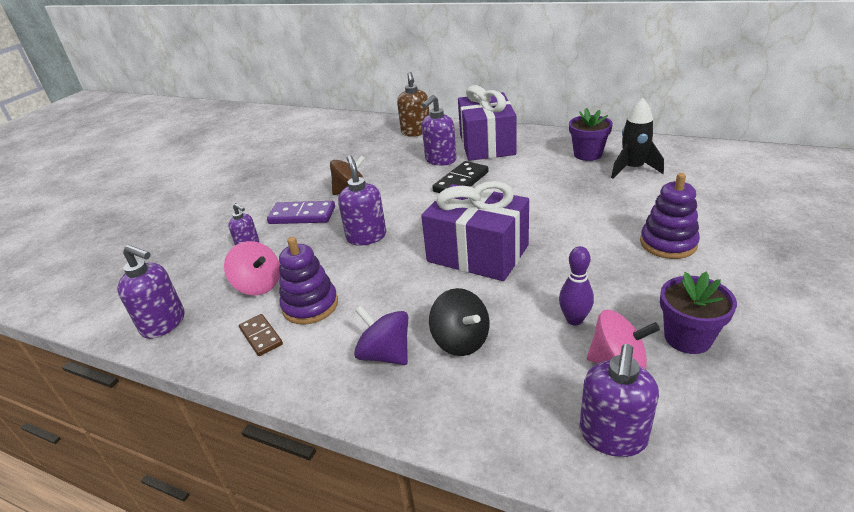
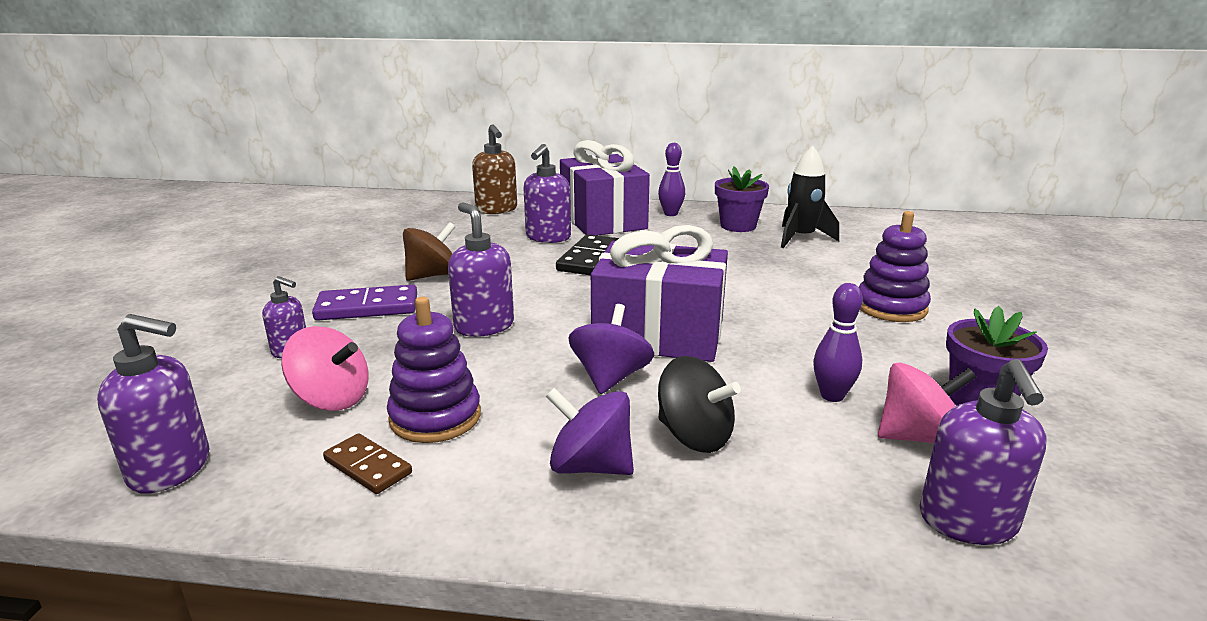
camera: 20 degrees left, 10 degrees down
(428, 287) = (610, 377): none -> purple spinning top
(540, 140) = (670, 214): none -> purple bowling pin

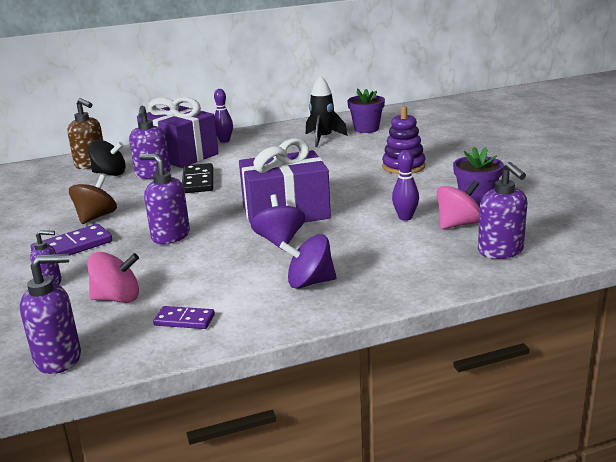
camera: 25 degrees left, 0 degrees up
(368, 467) = (184, 320): brown domino -> purple domino
(435, 417) = (196, 288): purple stacking toy -> none
(694, 436) = (351, 254): black spinning top -> black spinning top (109, 173)
(738, 226) = (277, 139): purple flower pot -> purple flower pot (366, 129)

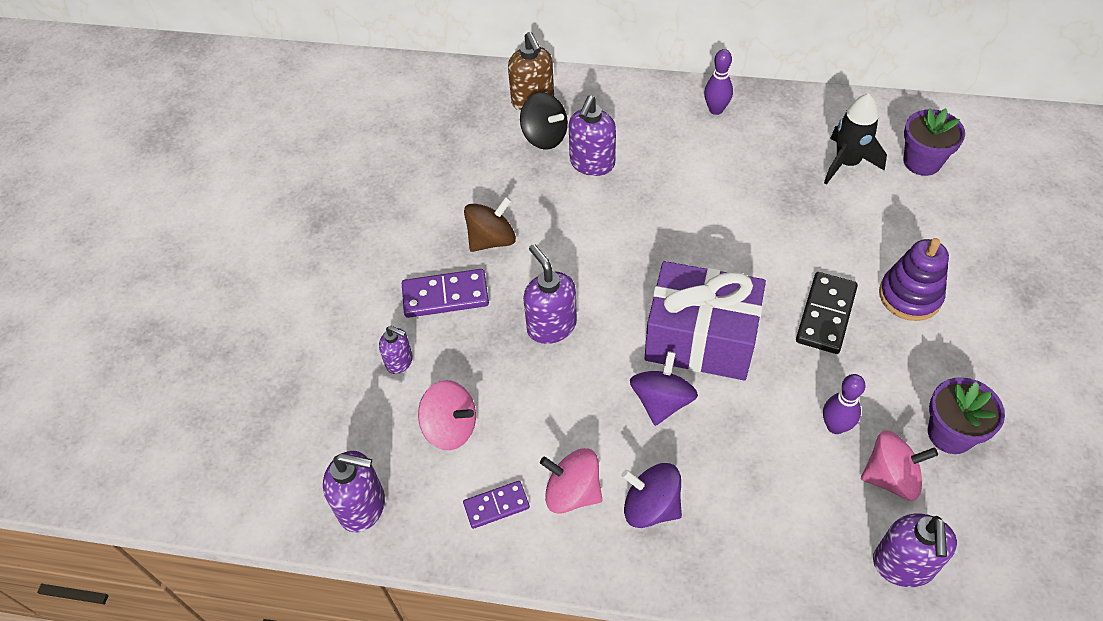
camera: 30 degrees right, 30 degrees up
(180, 155) = (645, 124): purple gift -> none
(184, 320) = (496, 505): purple domino -> purple domino turned 60 degrees counterclockwise
(198, 181) = (636, 207): black domino -> black domino (826, 315)
(243, 295) = (572, 492): none -> pink spinning top

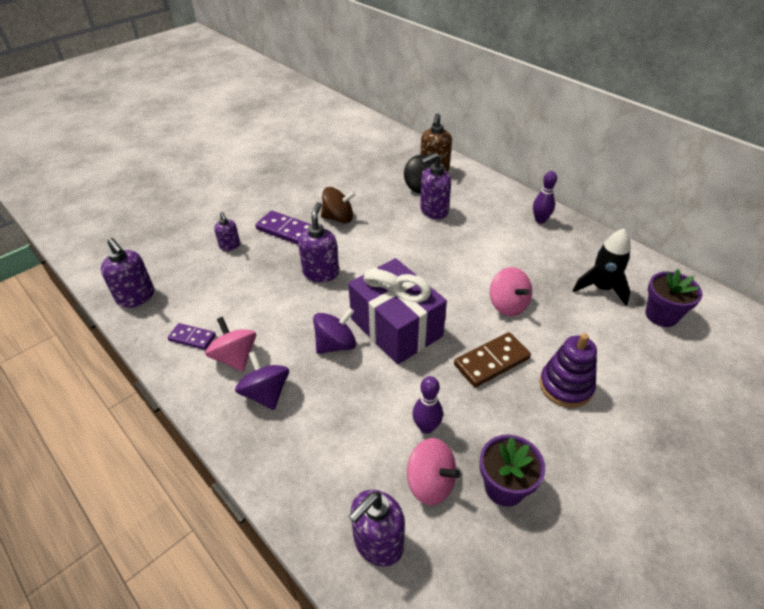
camera: 35 degrees right, 10 degrees down
(450, 427) = (216, 288): pink spinning top -> pink spinning top (508, 305)
(826, 315) = (491, 361): black domino -> brown domino

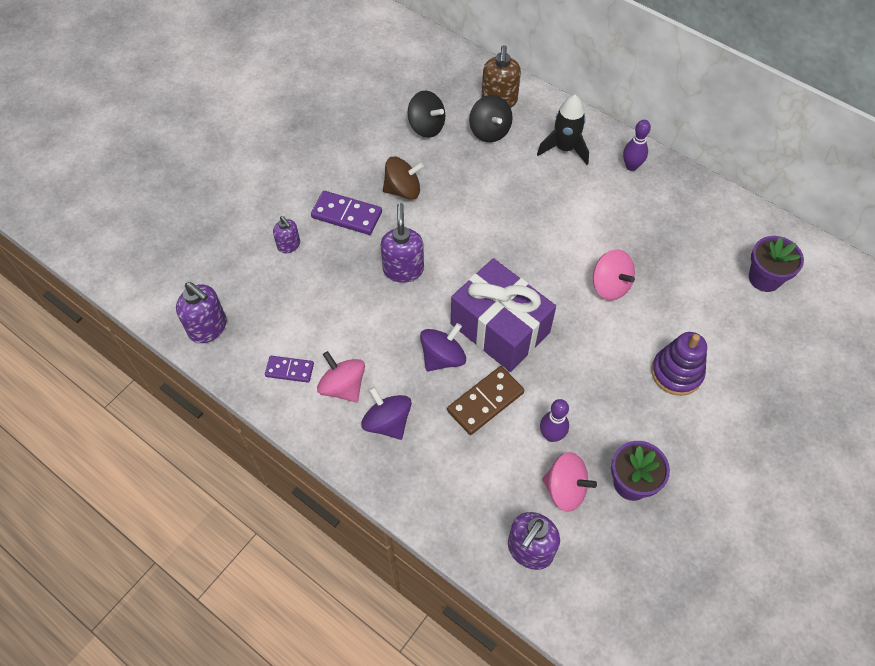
camera: 10 degrees left, 15 degrees up
(370, 180) = (426, 127): none -> black spinning top
(433, 211) = (510, 166): purple soap dispenser -> none
(491, 361) = (602, 356): brown domino -> brown domino (485, 402)
(601, 288) = (703, 252): black rocket -> black rocket (564, 148)

